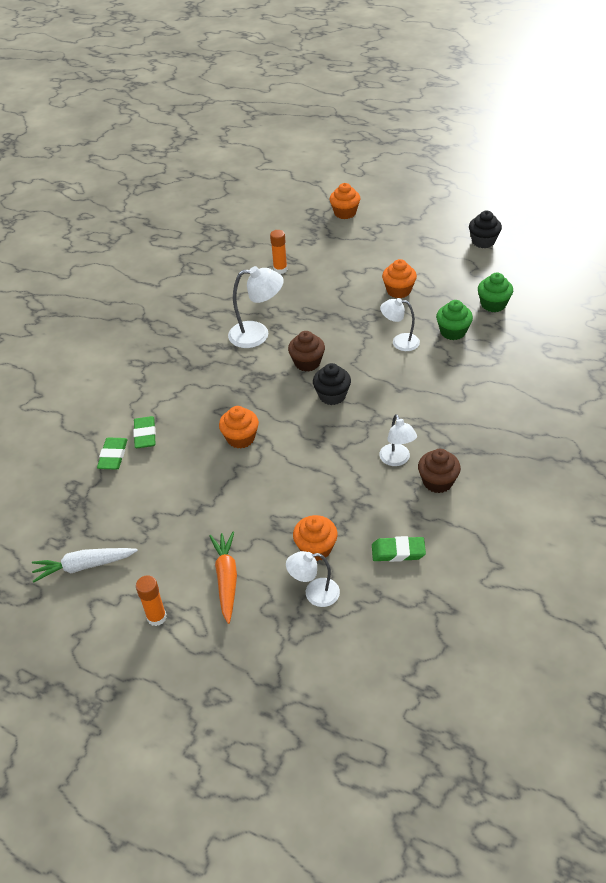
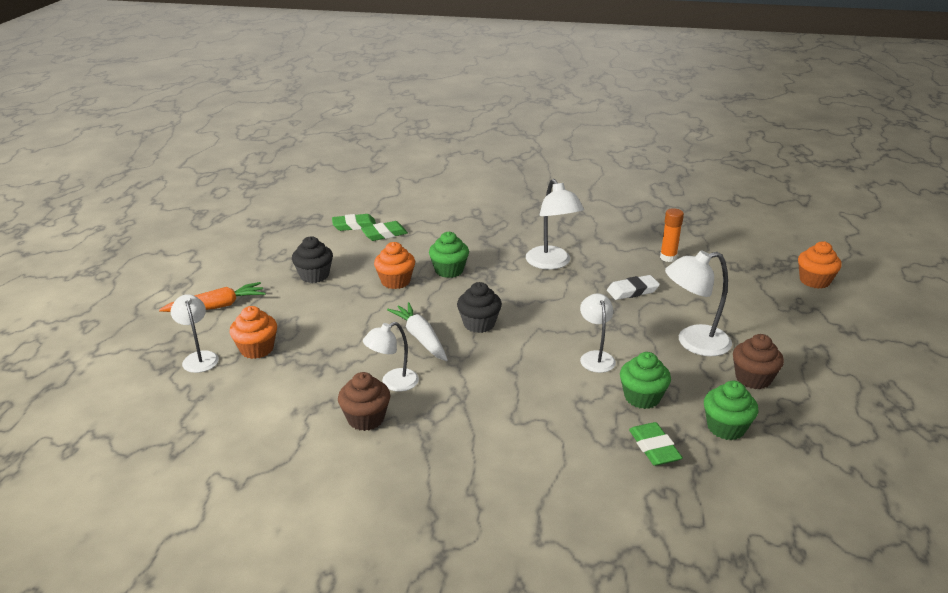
camera: 70 degrees right, 15 degrees down
(84, 566) = (229, 239): white carrot -> white carrot (420, 338)
(156, 617) = (175, 281): orange glue stick -> none
(238, 399) = (449, 270): none -> green cupcake
(307, 362) = (524, 300): brown cupcake -> brown cupcake (753, 378)
(320, 301) = (632, 291): none -> white eraser
(398, 291) = (693, 342): orange cupcake -> white lamp
(398, 552) = (256, 403): green eraser -> green eraser (654, 447)
(483, 241) = (865, 402): black cupcake -> black cupcake (314, 275)

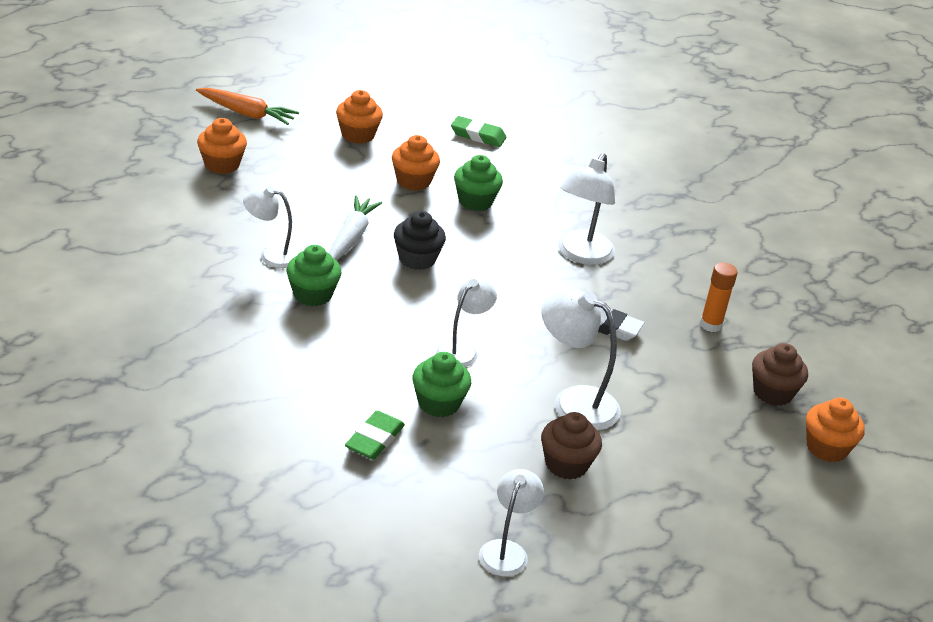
camera: 40 degrees right, 5 degrees up
(199, 357) = (175, 145): white lamp -> white lamp (506, 550)
(314, 275) = (358, 135): black cupcake -> orange cupcake
(354, 225) = (466, 112): green eraser -> none
(366, 418) = (210, 264): brown cupcake -> brown cupcake (772, 392)
(726, 427) = (461, 473): green cupcake -> green cupcake (312, 294)

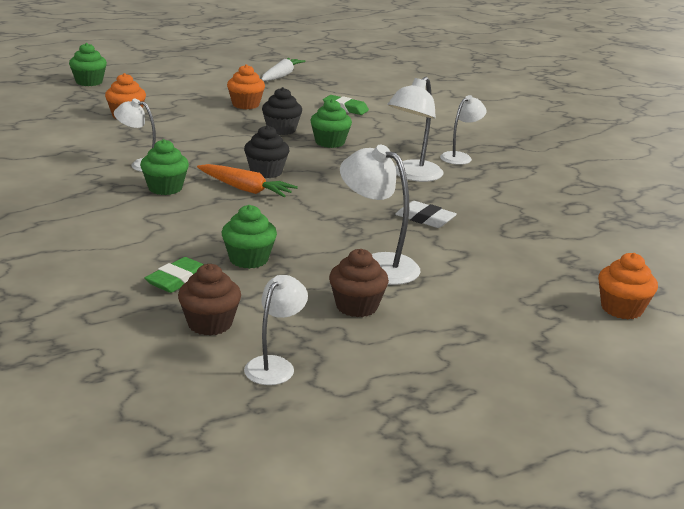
camera: 10 degrees right, 10 degrees down
(151, 100) = (89, 82): none -> green cupcake
(247, 114) = (161, 91): orange carrot -> orange carrot (245, 189)
(351, 237) = (214, 158): white carrot -> white carrot (281, 76)
(413, 181) = (281, 130): orange cupcake -> black cupcake
(462, 350) = (284, 227): white lamp -> white lamp (460, 157)
(710, 325) = (521, 222): orange glue stick -> none
(772, 392) = (572, 268): brown cupcake -> brown cupcake (210, 324)

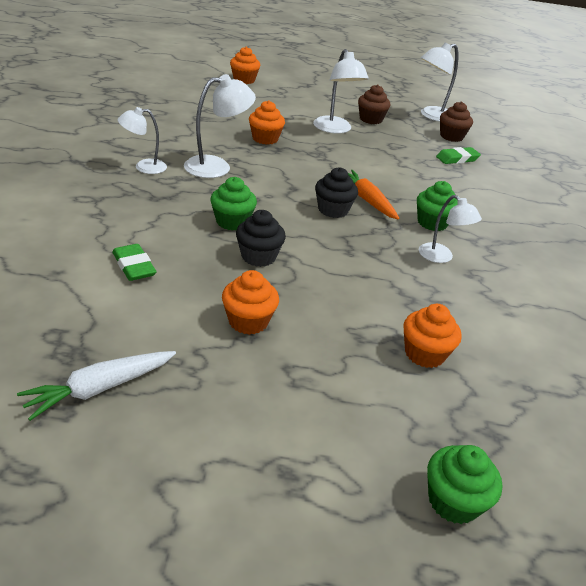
camera: 150 degrees left, 10 degrees up
(248, 259) = (407, 155): green cupcake -> none
(275, 365) = (431, 116): white lamp -> white lamp, size x1.53
(425, 219) = (265, 139): white eraser -> orange cupcake

